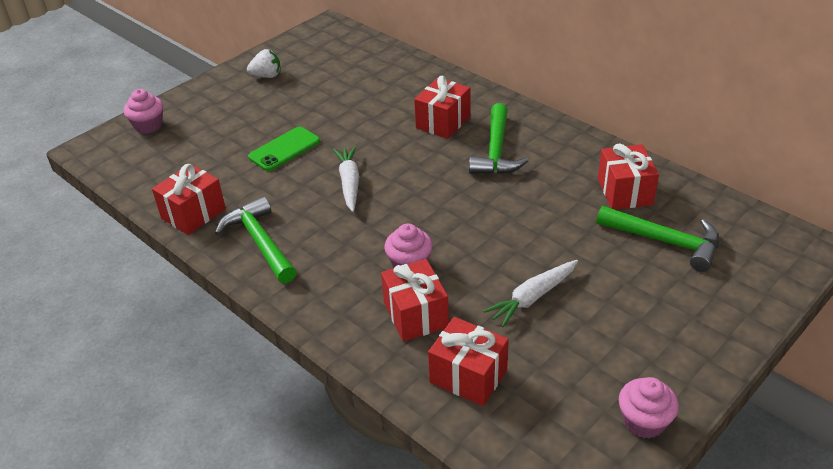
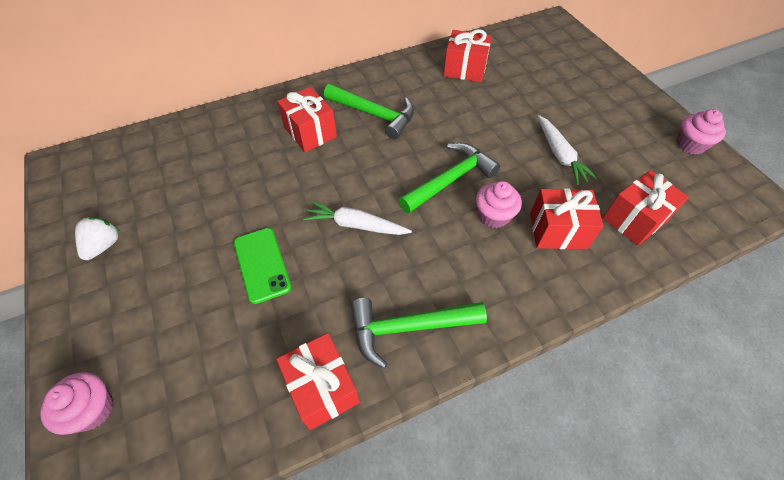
camera: 70 degrees left, 15 degrees up
(665, 242) = (526, 72): green hammer -> green hammer (450, 179)

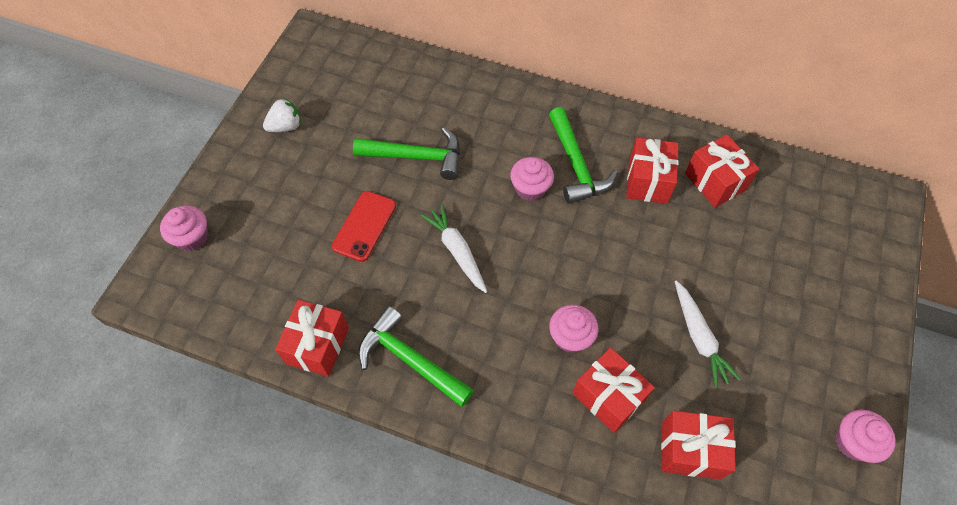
camera: 45 degrees right, 5 degrees up
(262, 265) = (364, 226): green phone -> red phone
(310, 132) = (506, 141): red gift -> red gift (648, 181)
(361, 148) = (530, 188): none -> pink cupcake
(450, 179) = (572, 277): green hammer -> green hammer (417, 157)
(559, 155) = (699, 337): white carrot -> white carrot turned 45 degrees counterclockwise

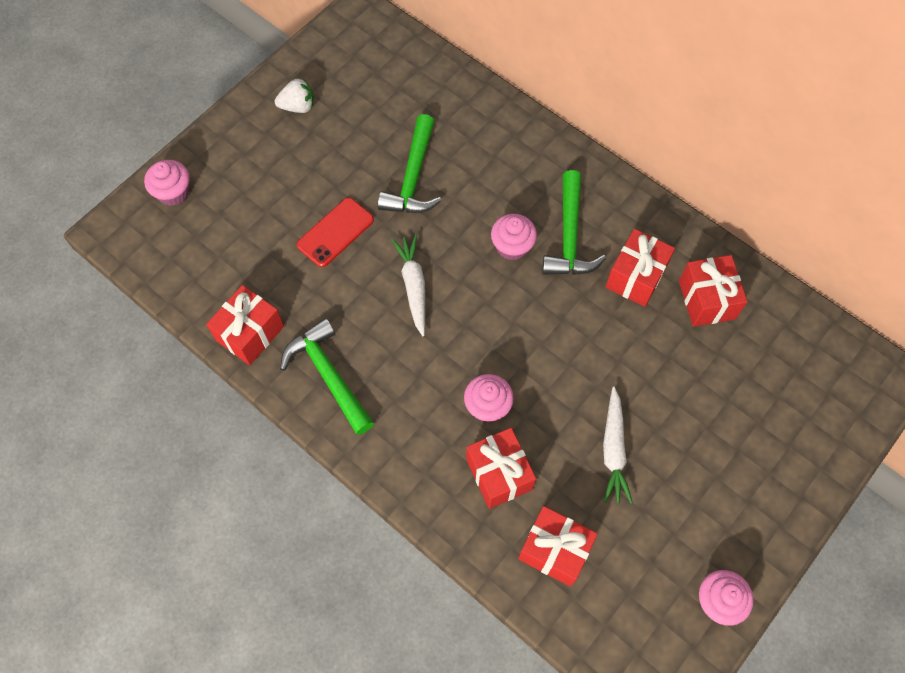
camera: 20 degrees right, 5 degrees up
(417, 157) = (413, 178): green hammer -> green hammer turned 75 degrees clockwise

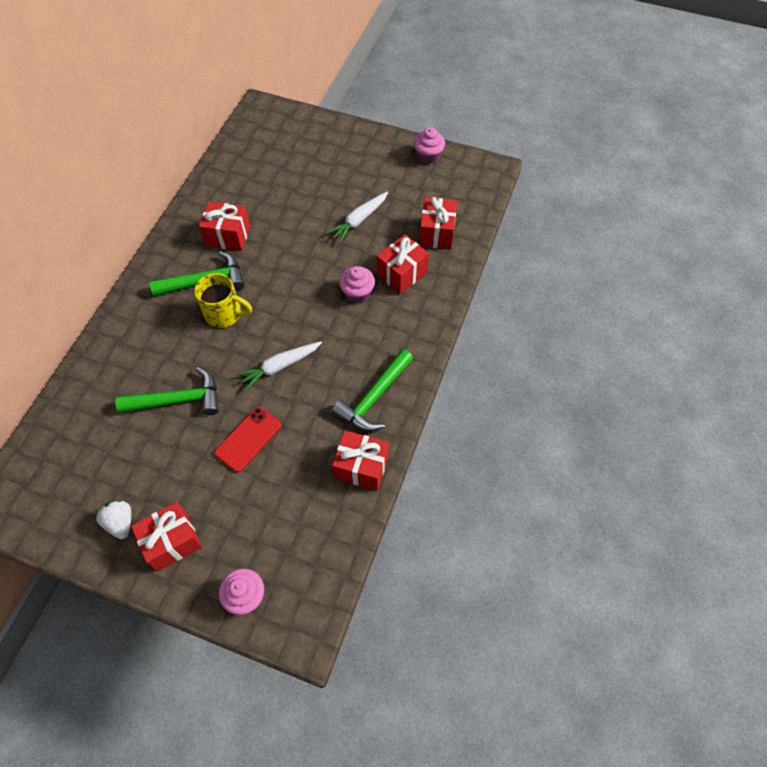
camera: 110 degrees left, 5 degrees down
(335, 232) = (248, 439): red phone -> red phone turned 75 degrees counterclockwise
(512, 246) = (224, 314): pink cupcake -> yellow mug
(613, 449) = (359, 220): white carrot -> white carrot turned 150 degrees clockwise
(706, 300) = (234, 196): red gift -> red gift (172, 541)

